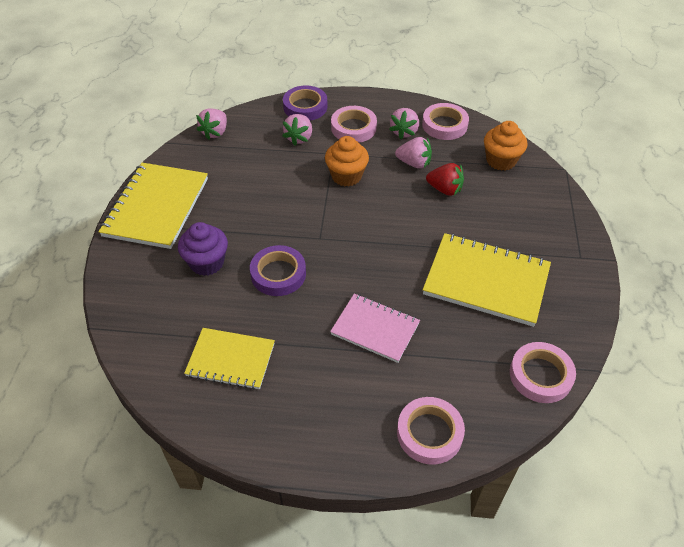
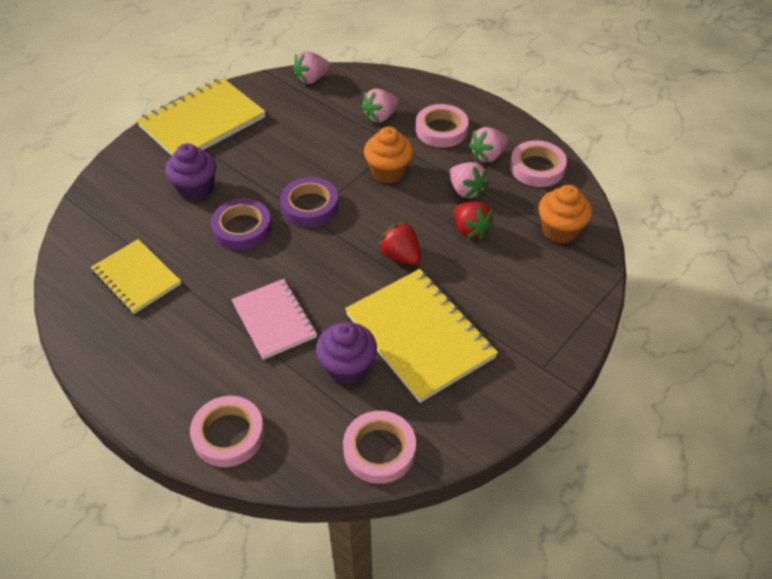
camera: 35 degrees right, 0 degrees up
(305, 107) = (415, 90): purple tape -> purple tape (310, 206)
(417, 232) = (401, 256): none -> red strawberry
(461, 331) = (347, 367): none -> purple cupcake

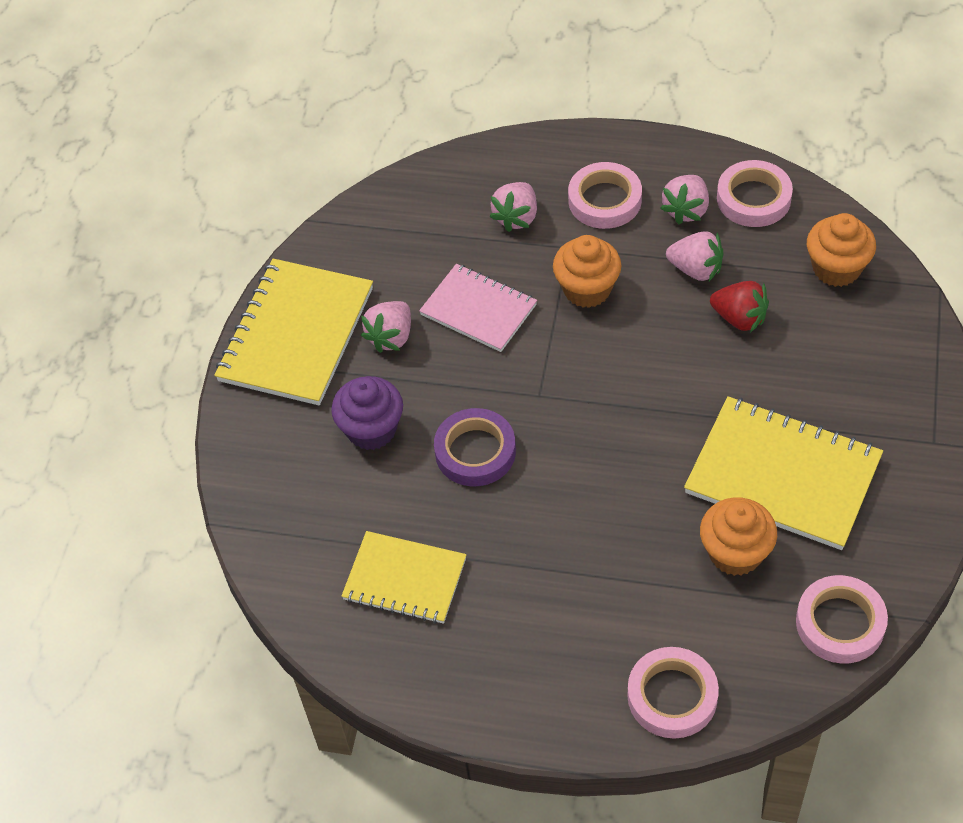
camera: 25 degrees left, 5 degrees up
(274, 320) = (610, 543): pink notebook -> pink notebook (478, 310)
(310, 206) = (531, 381): purple tape -> none
(312, 79) = (384, 203): pink strawberry -> pink strawberry (391, 337)
(347, 367) = (735, 553): purple cupcake -> orange cupcake
(401, 256) = (688, 391): red strawberry -> none

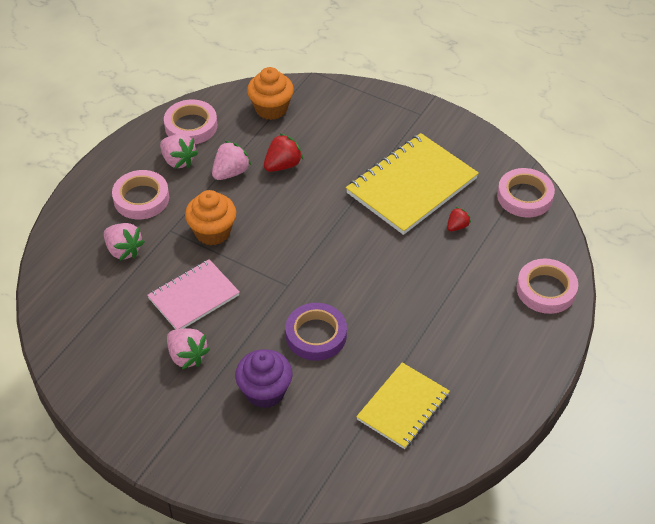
camera: 75 degrees left, 5 degrees down
(296, 334) = (148, 417): yellow notebook -> none
(735, 553) = (457, 226): orange cupcake -> red strawberry

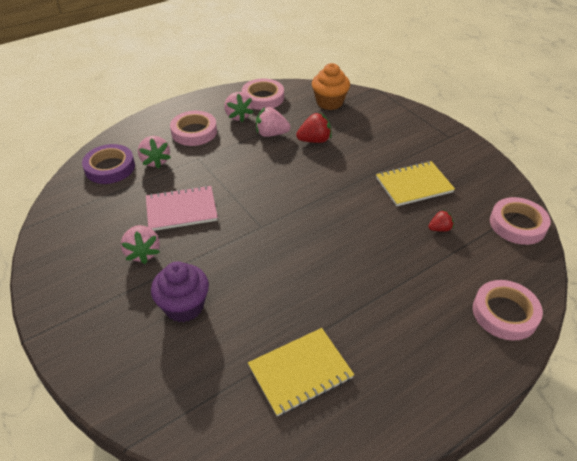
camera: 25 degrees right, 5 degrees down
(212, 232) = (229, 169): orange cupcake -> none
(231, 172) = (271, 134): pink strawberry -> pink strawberry turned 150 degrees counterclockwise
(316, 335) = (259, 275): purple tape -> purple tape (110, 167)
(411, 186) = (414, 185): yellow notebook -> yellow notebook, size x0.63

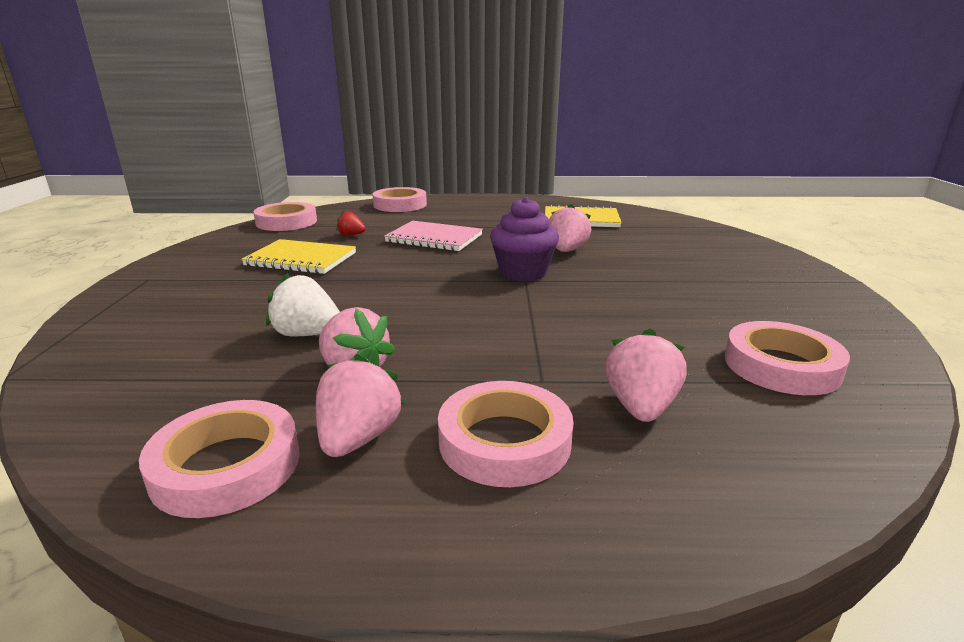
camera: 145 degrees left, 20 degrees down
(99, 208) = (781, 366): none -> pink tape
(110, 167) = (762, 432): purple tape -> none
(143, 253) = (702, 300): pink strawberry -> pink strawberry (566, 251)
(181, 210) = (624, 321): pink notebook -> pink notebook (434, 239)
(184, 306) = (663, 259): purple cupcake -> purple cupcake (523, 273)
(314, 140) = (307, 334): red strawberry -> white strawberry
(329, 102) = (143, 385): orange cupcake -> none

